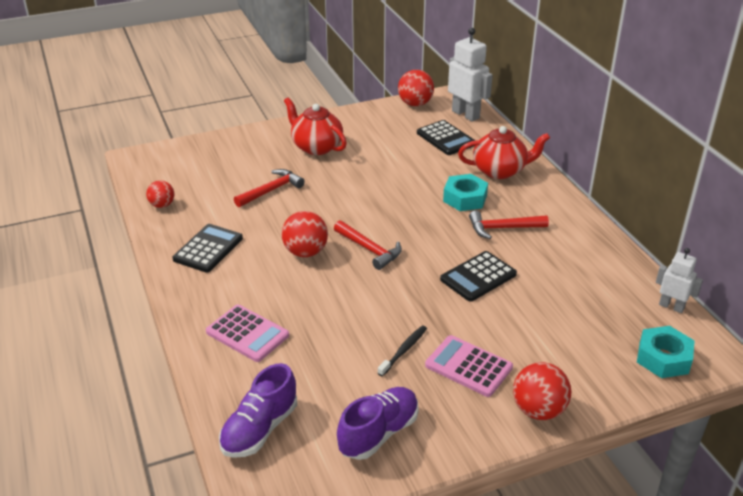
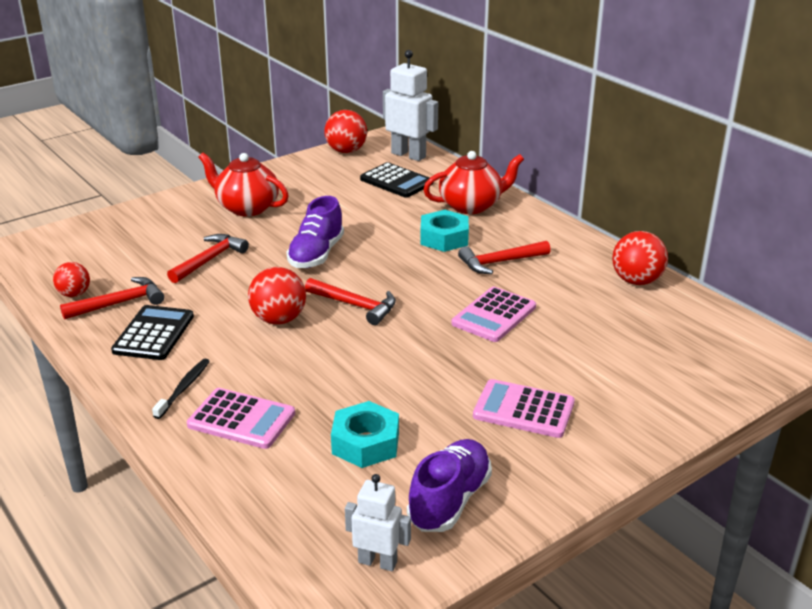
camera: 15 degrees left, 5 degrees down
(192, 218) = (120, 303): none -> red hammer
(259, 429) = (300, 524): purple shoe -> purple shoe (316, 254)
(404, 350) = (441, 405): black toothbrush -> black toothbrush (184, 388)
(478, 277) = (494, 315): black calculator -> pink calculator
(538, 410) = (622, 441): red ball -> red ball (636, 281)
(663, 358) = (731, 365): turquoise nut -> turquoise nut (365, 443)
(671, 306) = (715, 313): white robot -> white robot (377, 562)

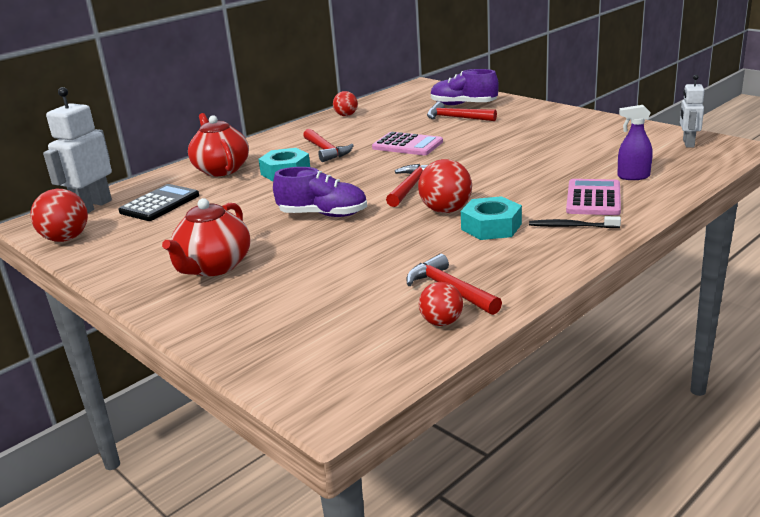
camera: 95 degrees left, 5 degrees down
(154, 334) = (497, 258): black calculator -> none
(209, 260) = (343, 262): red hammer -> red hammer (456, 118)
(285, 468) = (633, 176): none -> purple spray bottle
(365, 443) = (586, 160): turquoise nut -> turquoise nut (491, 227)
(449, 500) = (619, 135): purple shoe -> purple shoe (463, 105)
(523, 409) = (517, 128): pink calculator -> none
(636, 281) = (346, 115): red ball -> red ball, size x0.64

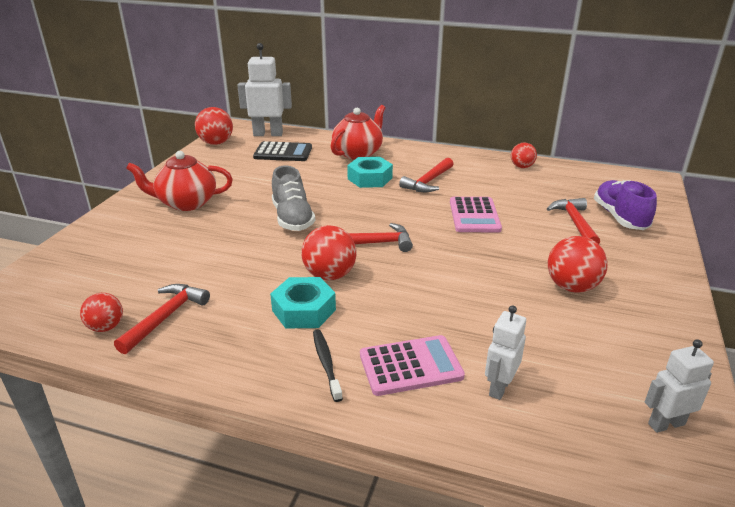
camera: 60 degrees right, 5 degrees up
(323, 215) = (292, 218): purple shoe -> grey shoe
(538, 136) = (572, 287): none -> red ball
(633, 176) = (499, 387): purple spray bottle -> white robot

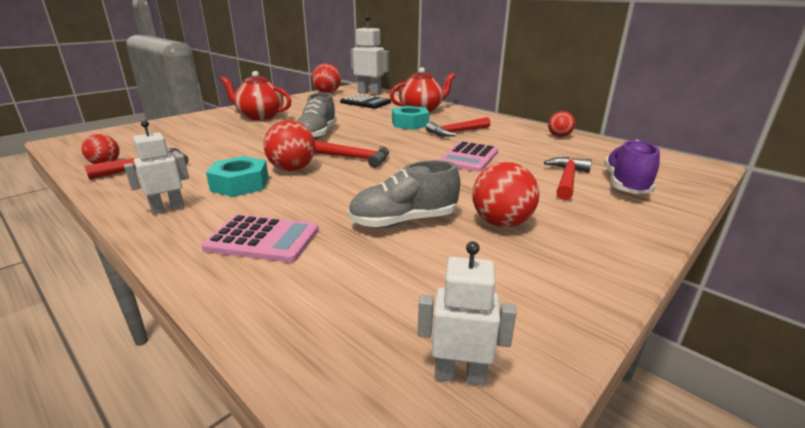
camera: 25 degrees right, 5 degrees down
(326, 363) = (201, 219): black toothbrush -> none
(499, 387) = (316, 278): white robot -> white robot (168, 209)
(500, 309) = (403, 221): none -> grey shoe

